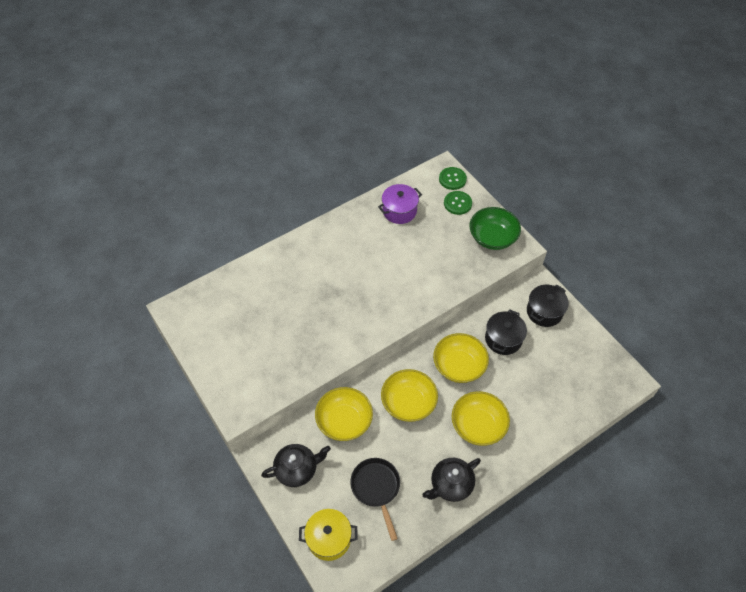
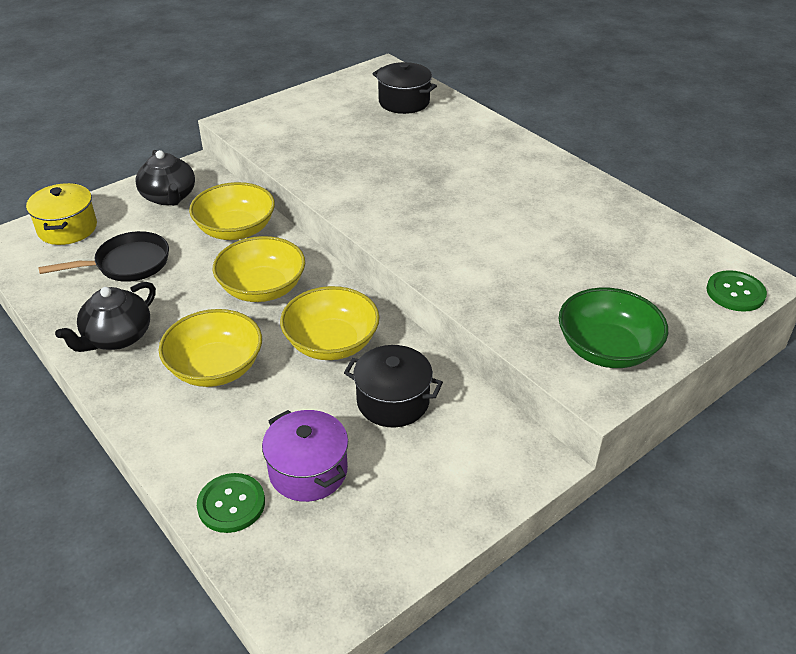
camera: 85 degrees right, 15 degrees down
(399, 211) = (622, 232): purple pot -> purple pot (308, 471)
(450, 484) = (117, 337): black teapot -> black teapot turned 105 degrees counterclockwise
(457, 203) = (674, 300): green button -> green button (231, 504)
(544, 312) = (467, 467): black pot -> black pot (404, 102)

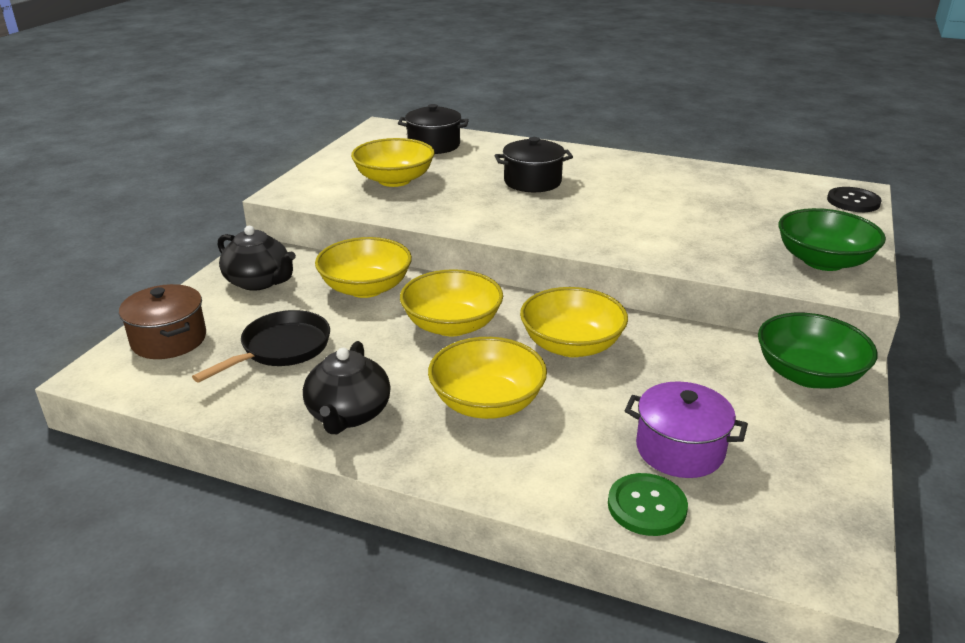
camera: 30 degrees left, 10 degrees down
(67, 228) = (169, 340): yellow pot -> brown pot
(330, 132) = (394, 180): none -> yellow bowl
(393, 401) = (680, 369): black pot -> black pot (532, 182)
(495, 453) = (808, 374): none -> green bowl
(735, 293) = (853, 201): green button -> black button

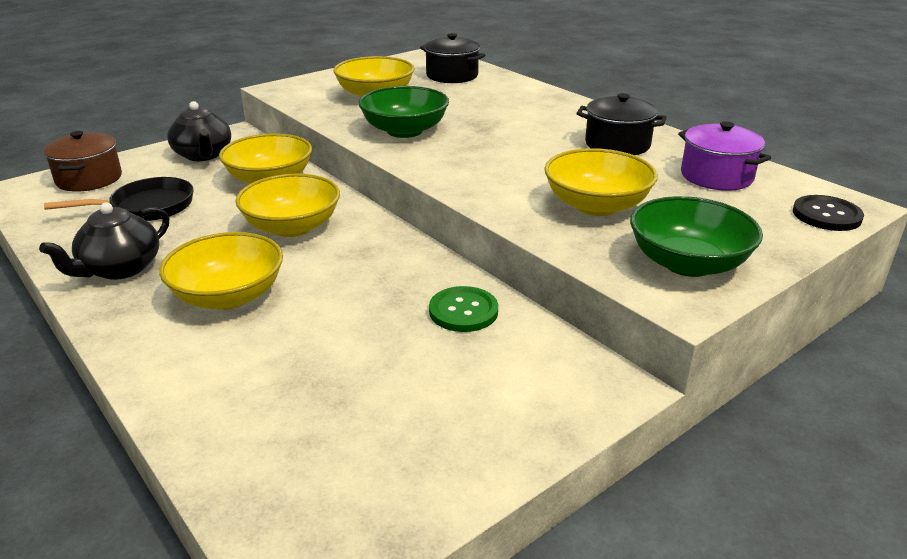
camera: 30 degrees right, 0 degrees up
(532, 182) = (492, 121): black pot -> black pot (617, 144)
(571, 345) = (365, 274): yellow bowl -> yellow bowl (596, 205)
(647, 506) = (225, 432): green button -> green button (463, 311)
(680, 449) = (327, 397): purple pot -> purple pot (716, 176)
(808, 374) = (560, 379): green bowl -> green bowl (404, 131)

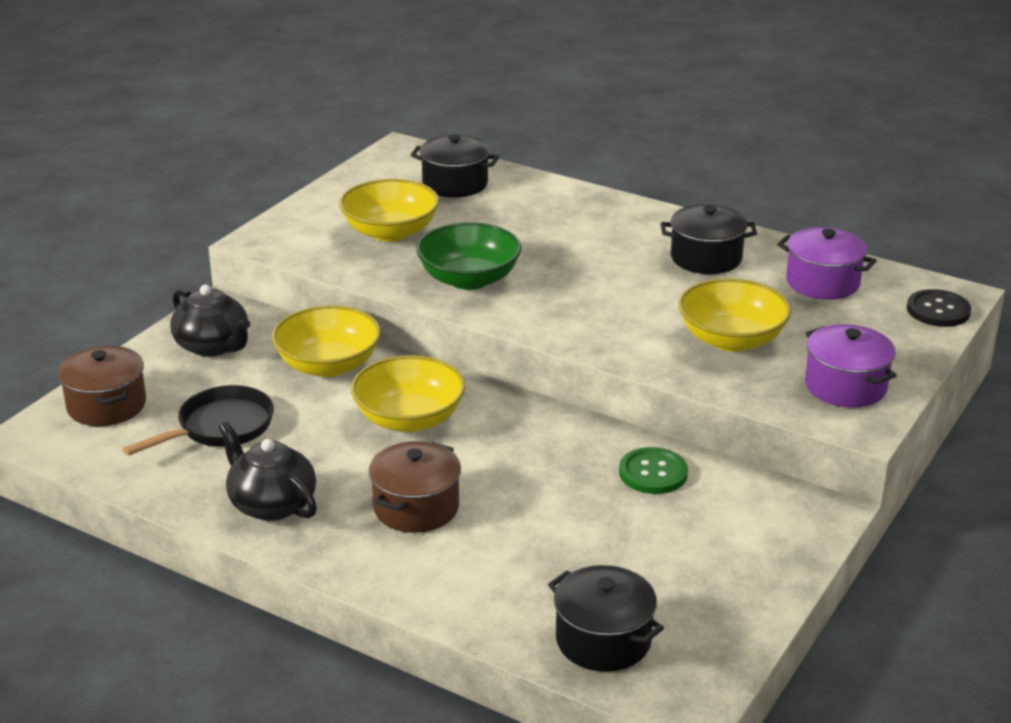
camera: 20 degrees left, 0 degrees up
(120, 269) = (271, 504): black teapot -> black teapot turned 120 degrees clockwise
(228, 296) = (416, 507): yellow bowl -> brown pot
(278, 468) = (603, 640): none -> black pot
(687, 263) = (845, 386): green bowl -> purple pot

